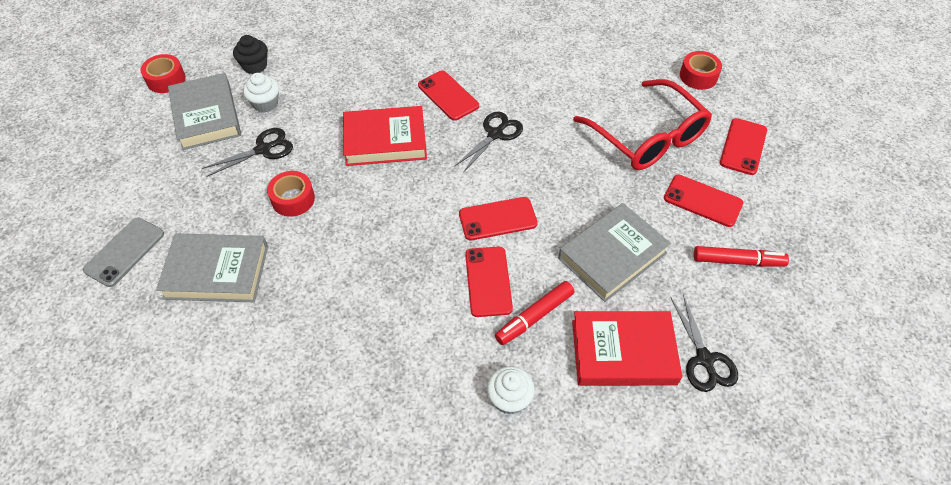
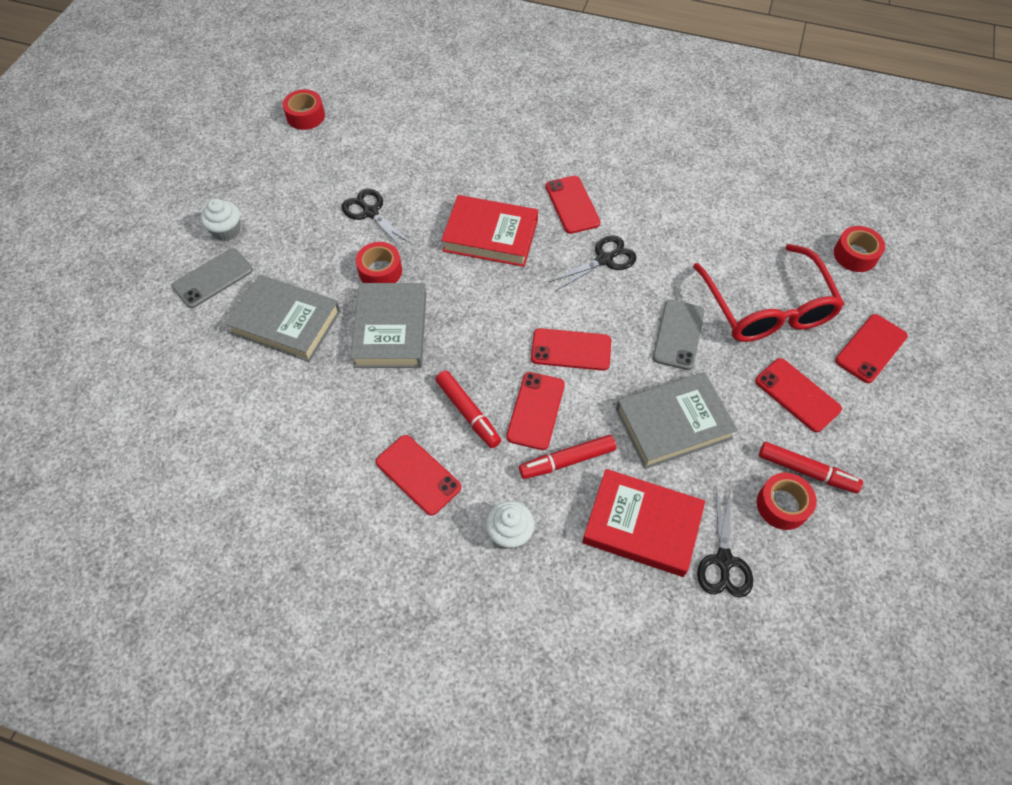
camera: 20 degrees right, 5 degrees up
(206, 116) = (330, 163): grey book -> grey book (391, 329)
(255, 66) = (393, 123): black cupcake -> none
(263, 149) = (370, 212): black scissors -> black scissors turned 120 degrees counterclockwise
(265, 104) = (389, 165): white cupcake -> white cupcake (226, 230)
(402, 374) = (418, 475): none -> red phone
(427, 302) = (468, 413): none -> red marker
(584, 179) = (678, 334): none -> grey phone
(731, 296) = (782, 505): none -> red tape

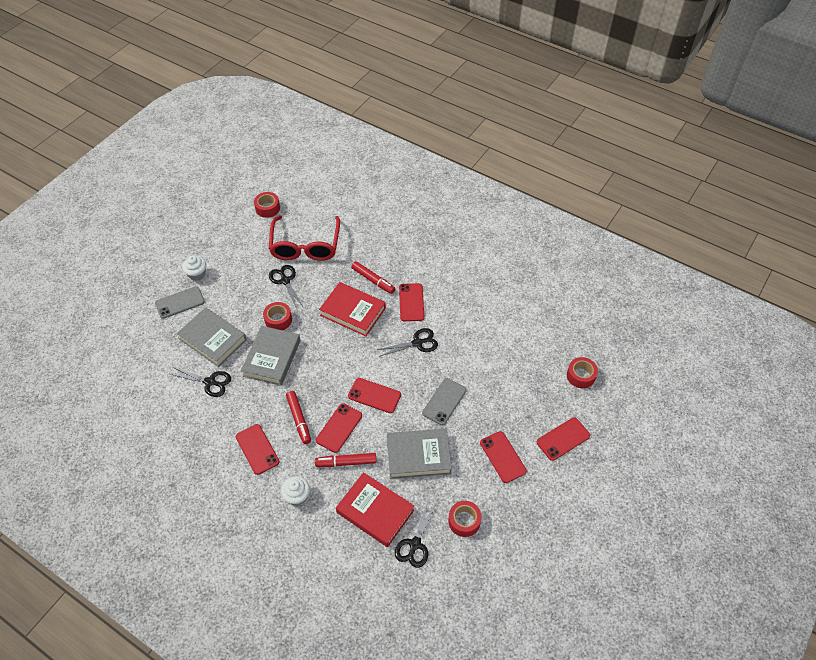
camera: 15 degrees right, 5 degrees down
(304, 388) = (210, 382): none -> black scissors
(767, 308) = (507, 397): red glasses -> red glasses (305, 246)
(806, 471) = (488, 505): red marker -> red marker (373, 280)

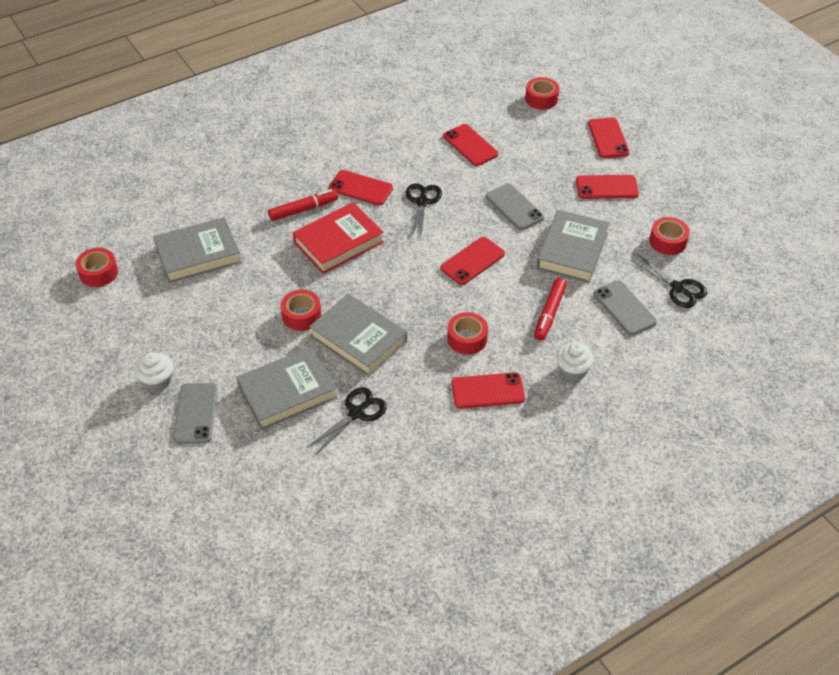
camera: 65 degrees left, 5 degrees down
(285, 281) = (242, 291): black scissors -> none
(299, 419) = (467, 339): red marker -> red tape
(305, 246) = (198, 254): red glasses -> grey book
(339, 428) = (499, 305): red phone -> red phone (470, 145)
(375, 511) = (624, 308): red book -> grey phone

